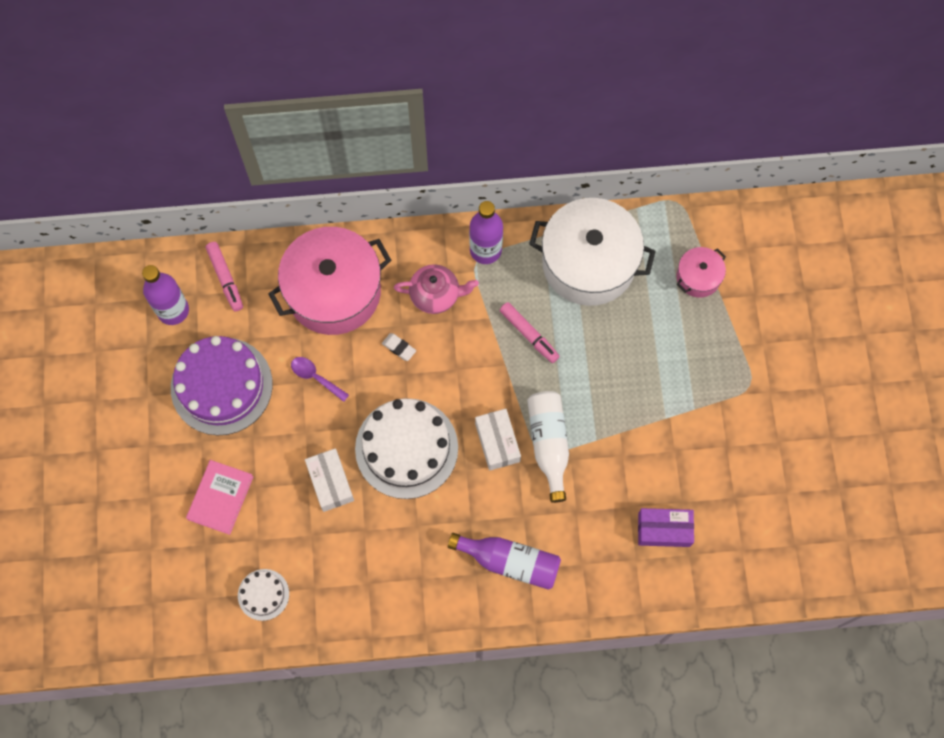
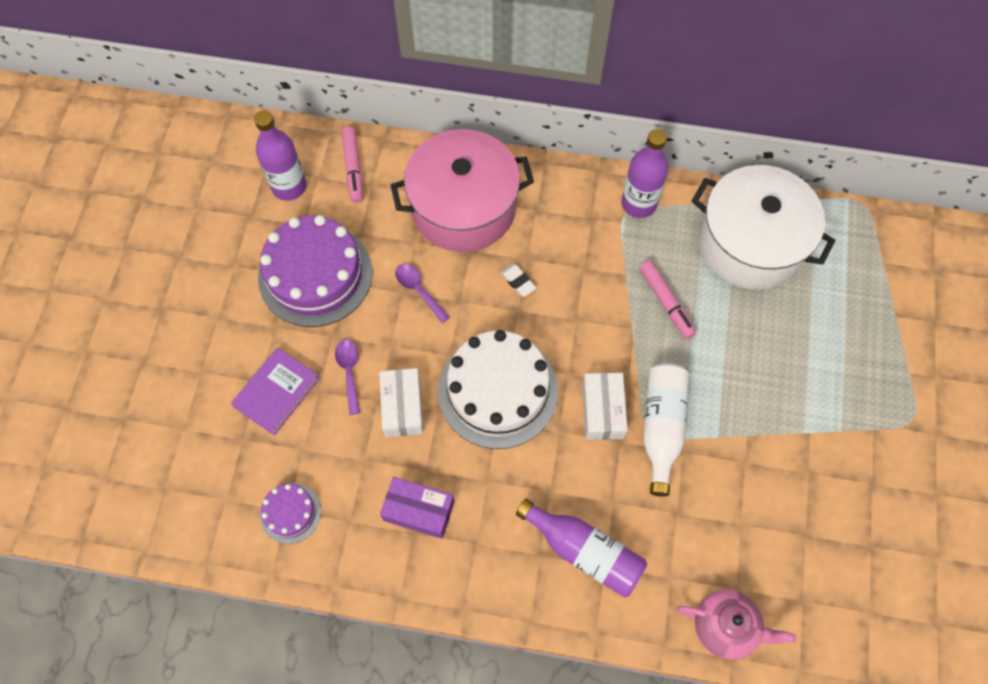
camera: 15 degrees right, 5 degrees down
(220, 498) = (277, 392): pink book -> purple book
(263, 594) = (290, 513): white cake -> purple cake
(277, 464) = (349, 372): none -> purple spoon
(436, 295) = (573, 237): pink teapot -> pink teapot (725, 627)
(664, 530) = (778, 562): purple box -> purple box (419, 510)
(698, 277) = (872, 287): pink pot -> none

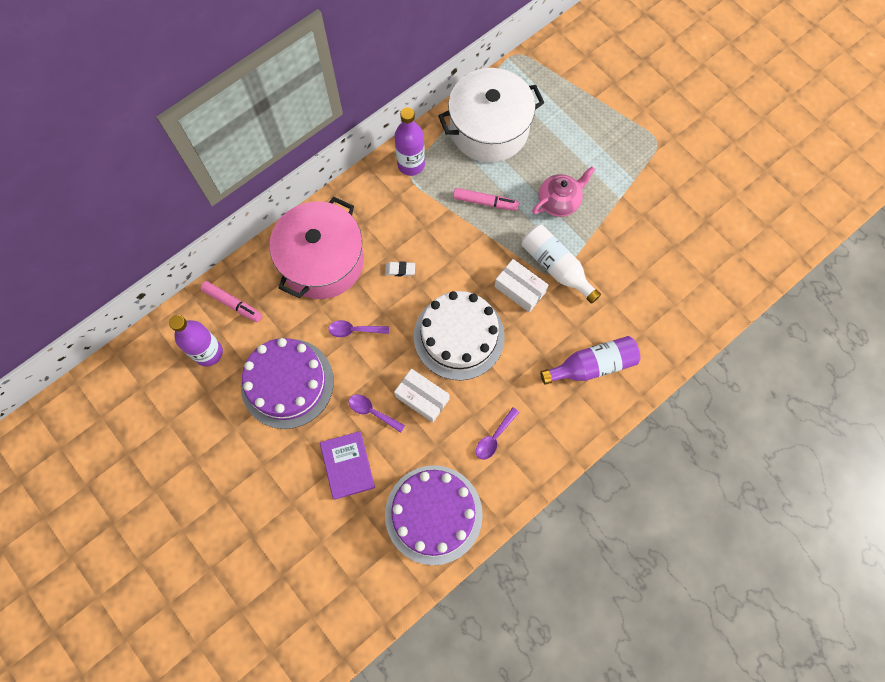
camera: 50 degrees left, 5 degrees up
(290, 513) = (433, 514): purple cake -> purple cake, size x2.07
(419, 510) = (494, 438): purple box -> purple spoon
(725, 627) = (690, 327): pink teapot -> pink teapot (559, 202)

